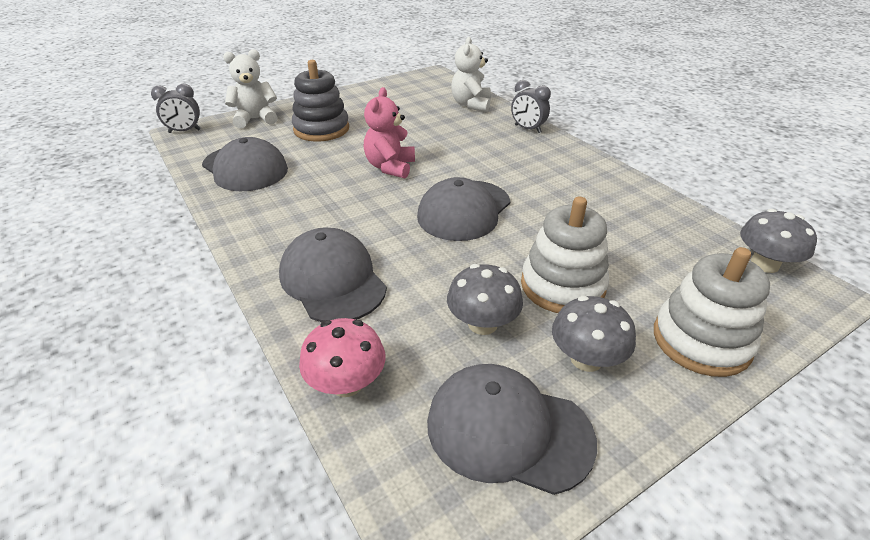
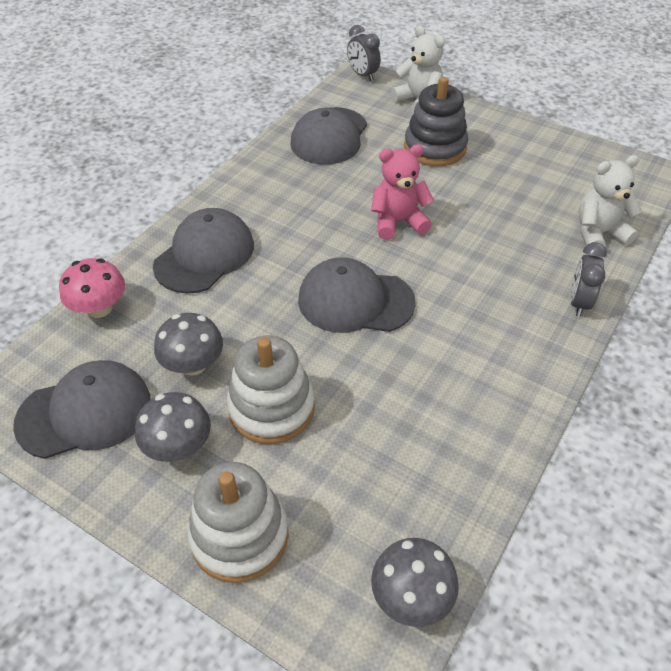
camera: 65 degrees right, 10 degrees up
(508, 430) = (85, 412): grey cap -> grey cap turned 75 degrees clockwise

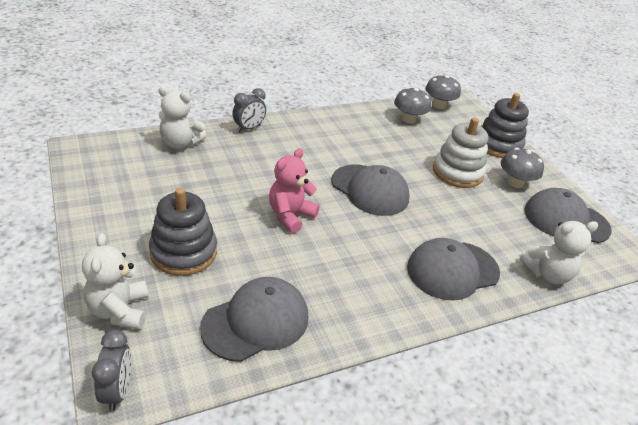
camera: 150 degrees left, 10 degrees down
(99, 308) = (547, 274): pink mushroom -> white teddy bear
(193, 364) = (492, 210): grey mushroom -> grey mushroom (409, 119)
(239, 536) = (498, 145): white stacking toy -> grey stacking toy
(398, 222) = (290, 215): pink teddy bear -> pink teddy bear turned 105 degrees clockwise

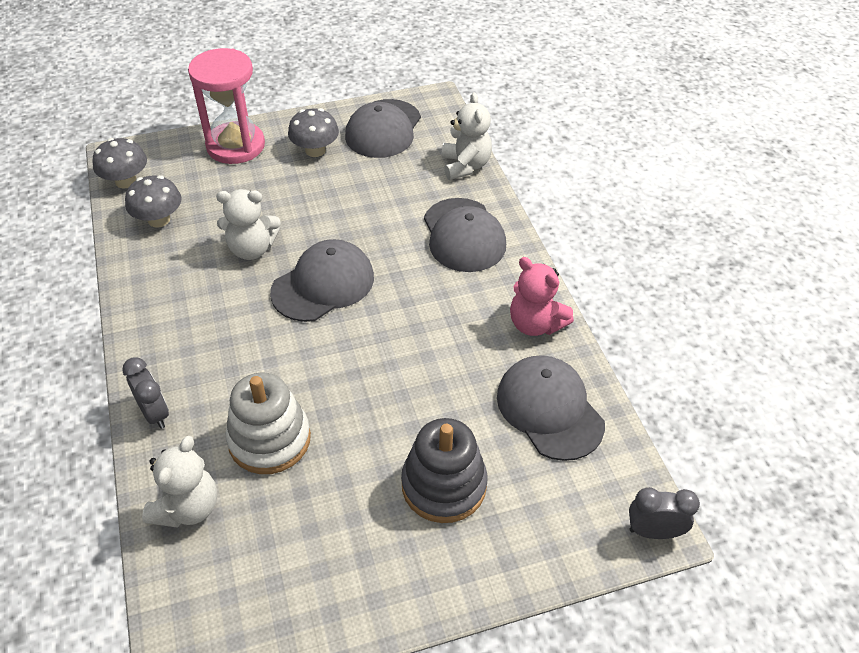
camera: 80 degrees left, 10 degrees up
(119, 310) = (546, 546): white teddy bear -> white teddy bear (252, 249)
(290, 215) = (372, 370): pink teddy bear -> pink teddy bear (535, 324)
(457, 172) = (292, 196): white stacking toy -> white stacking toy (269, 439)
(498, 145) = (235, 146): grey stacking toy -> pink hourglass

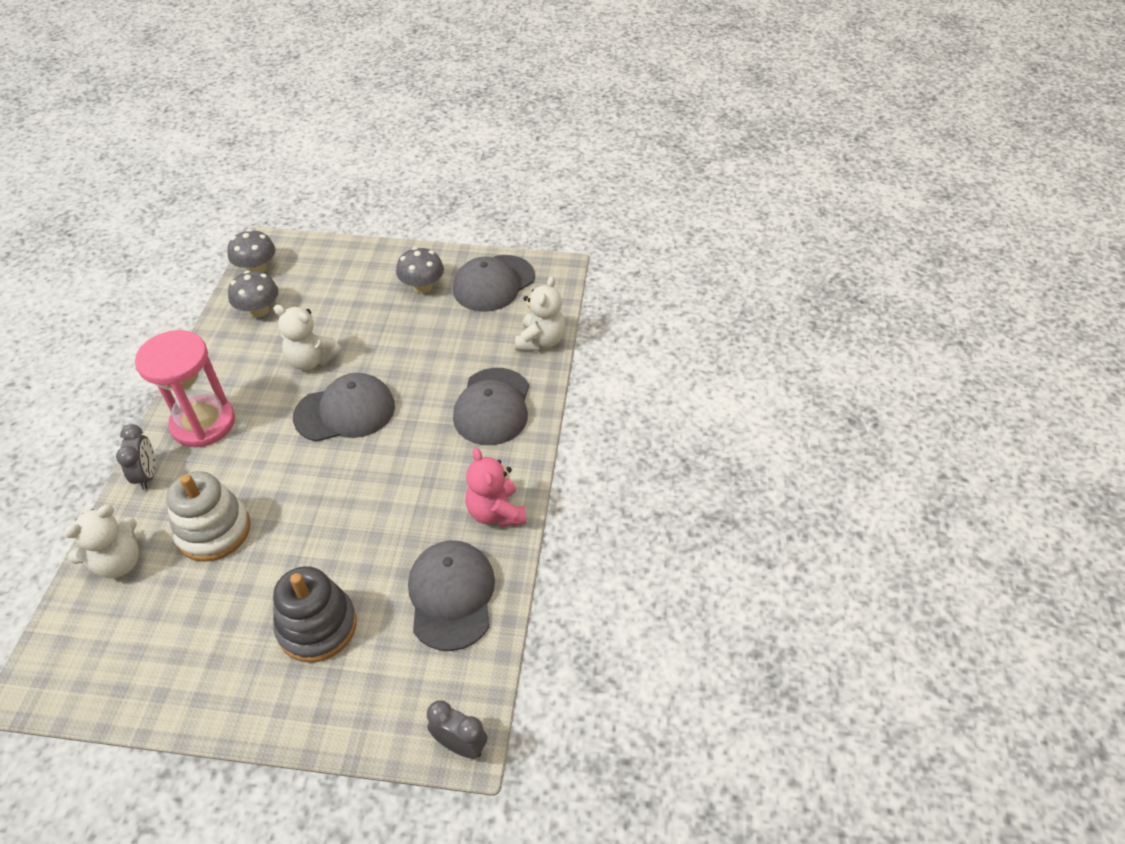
camera: 25 degrees right, 0 degrees up
(235, 146) = (361, 262): pink hourglass -> pink hourglass (203, 423)

